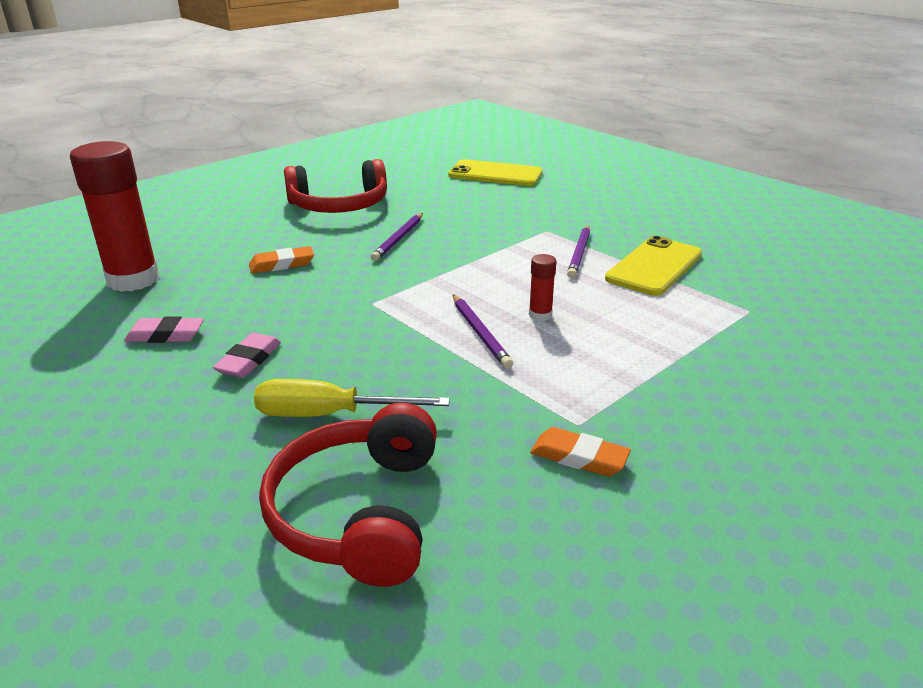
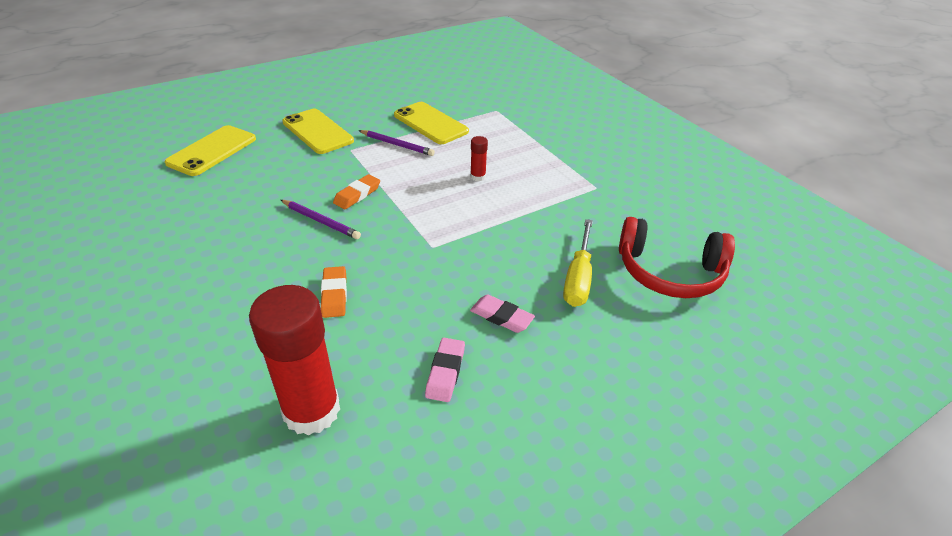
camera: 80 degrees left, 10 degrees up
(339, 206) = (214, 250): red headphones -> none
(480, 333) = (494, 204): purple pencil -> none
(571, 208) = (317, 132): none -> yellow phone
(579, 457) = (624, 193): orange eraser -> orange eraser (357, 195)

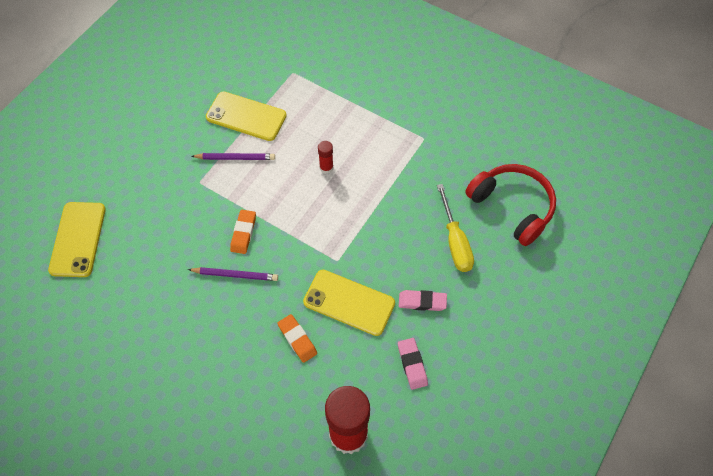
camera: 25 degrees left, 20 degrees up
(317, 132) = (153, 172): yellow phone -> yellow phone (349, 302)
(669, 272) = (512, 206): red headphones -> red headphones turned 120 degrees counterclockwise

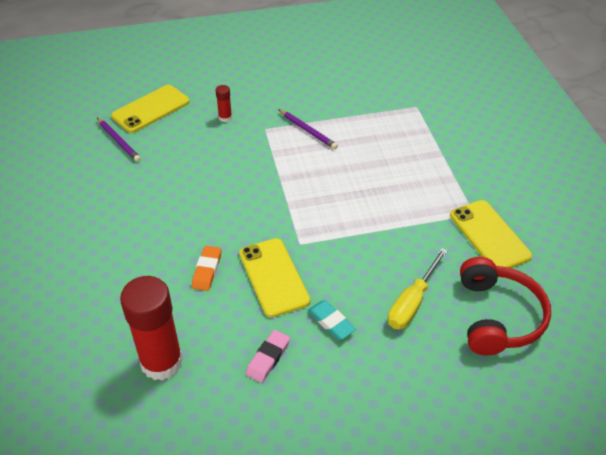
camera: 45 degrees right, 15 degrees down
(235, 275) = (217, 199): purple pencil -> purple pencil (118, 141)
(243, 233) = (255, 178): orange eraser -> none
(246, 116) = (347, 111): yellow phone -> yellow phone (489, 235)
(326, 167) = (367, 180): red glue stick -> red glue stick (225, 118)
(422, 302) = (331, 322): pink eraser -> turquoise eraser

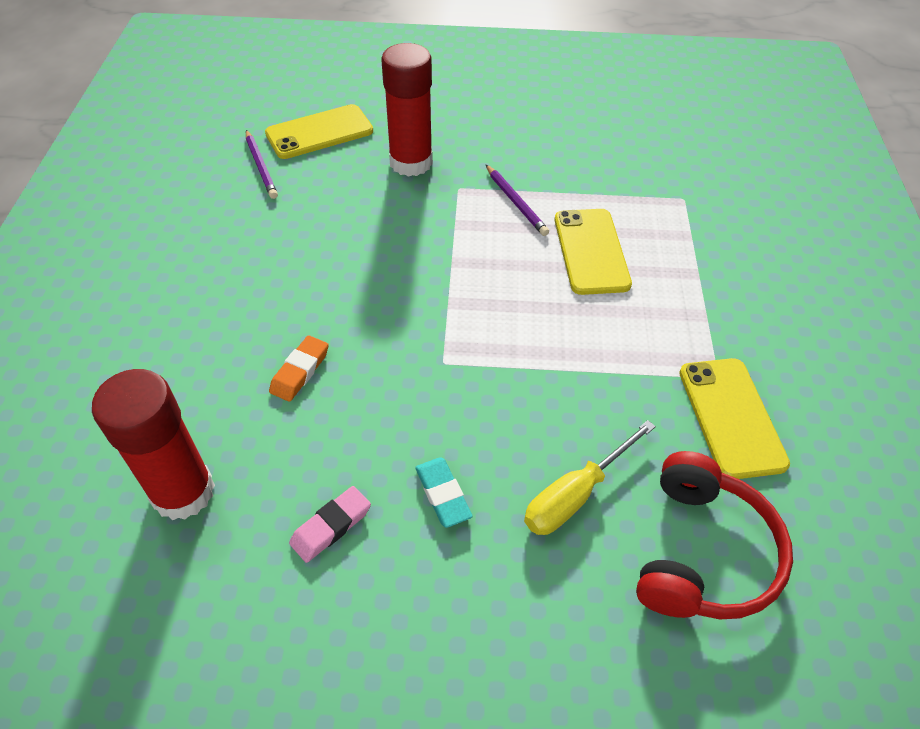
camera: 15 degrees right, 5 degrees up
(225, 118) = (411, 162): red glue stick -> red glue stick, size x2.32
(273, 277) = (387, 404): yellow phone -> yellow phone (591, 251)

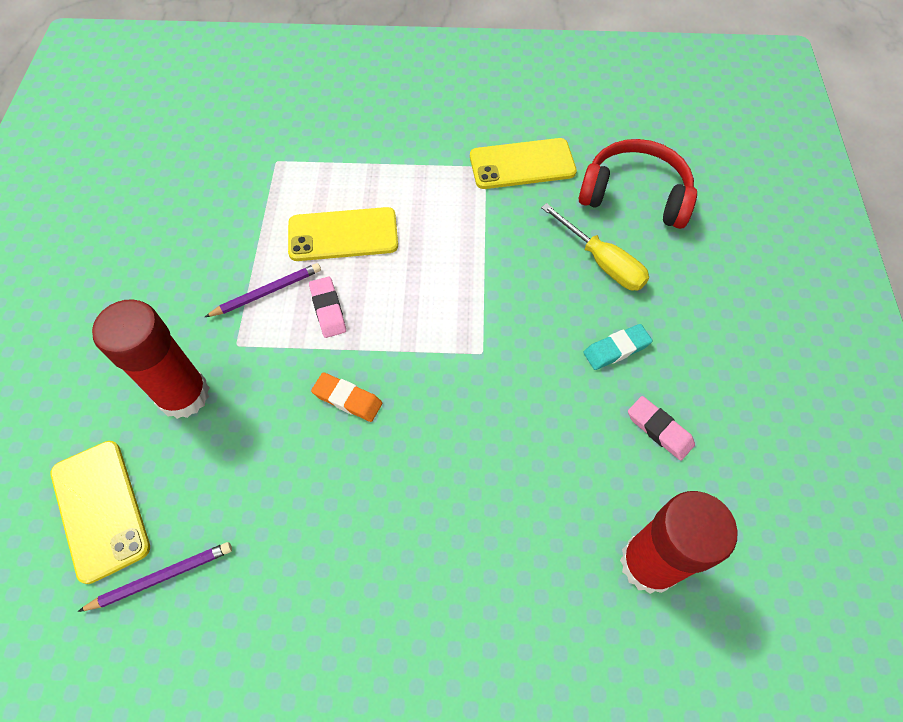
camera: 90 degrees left, 10 degrees up
(300, 371) = (500, 477): orange eraser -> orange eraser (347, 399)
(497, 244) = (328, 309): none -> pink eraser

